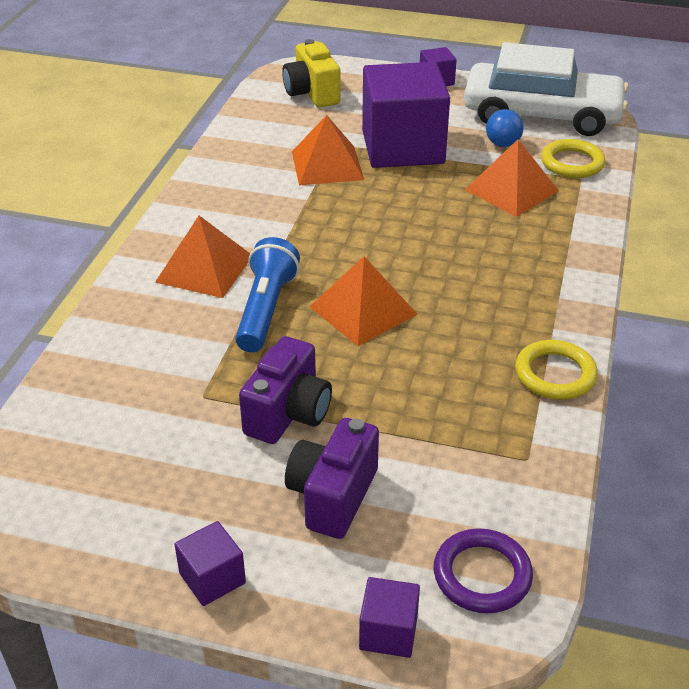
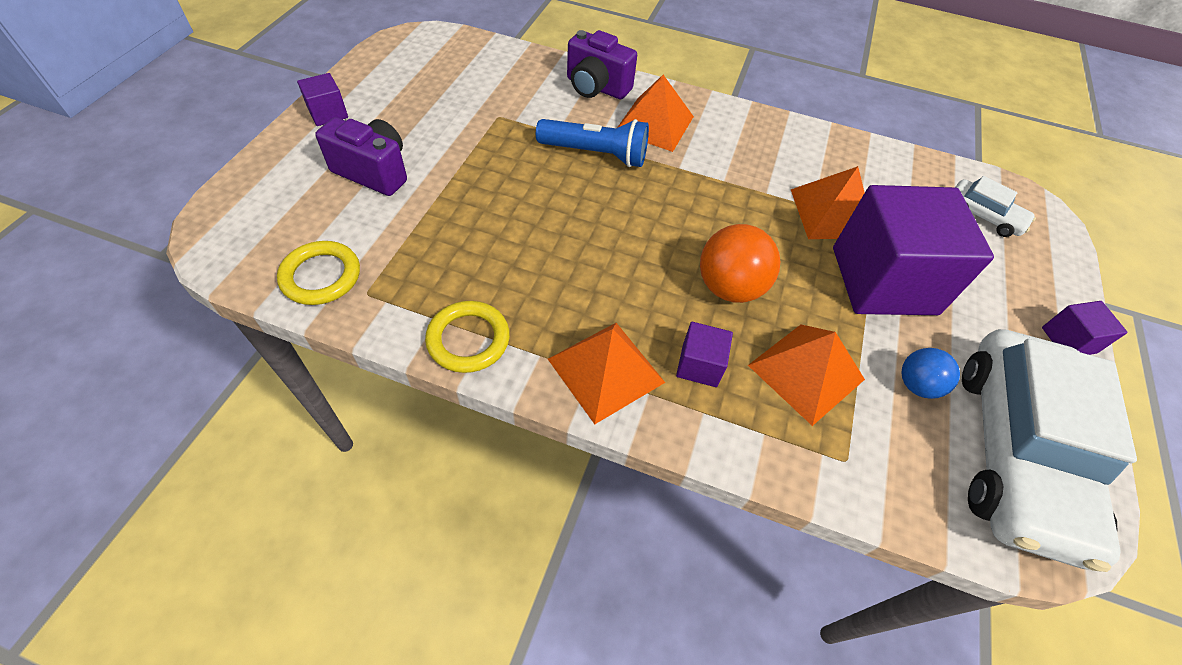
camera: 90 degrees right, 15 degrees up
(288, 414) = (467, 157): purple camera -> purple camera (596, 87)
(312, 94) = (983, 215): yellow camera -> white car
(362, 310) = (587, 212): orange pyramid -> orange pyramid (606, 370)
(388, 632) = (242, 185): purple cube -> purple cube (699, 365)
(436, 223) = (729, 287): none -> orange ball
(482, 575) = (262, 241): purple ring -> none
(572, 163) = (886, 460): yellow ring -> yellow ring (321, 276)

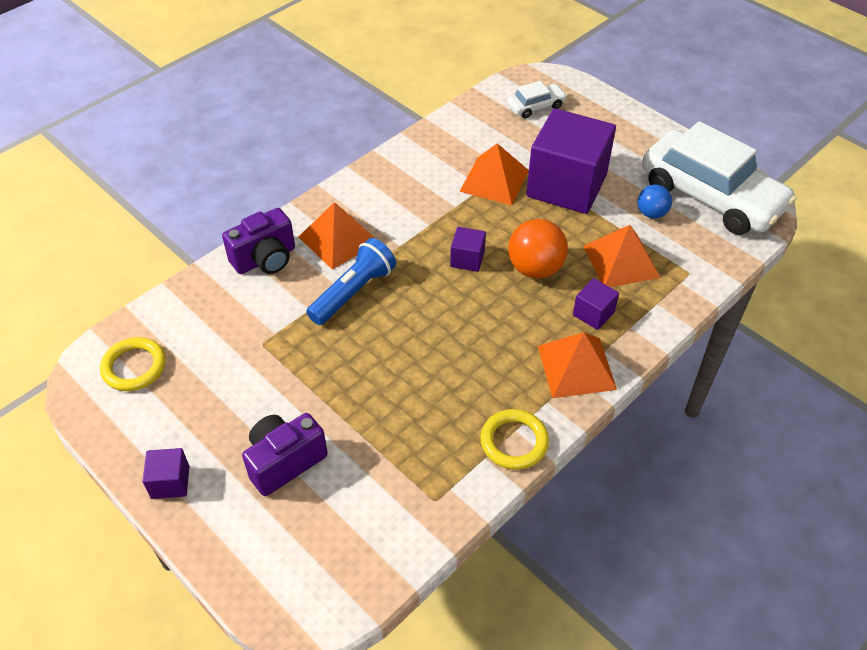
camera: 60 degrees left, 5 degrees down
(321, 276) = (399, 530): yellow ring -> yellow ring (134, 367)
(1068, 340) = (648, 128): purple cube -> purple cube (467, 259)

